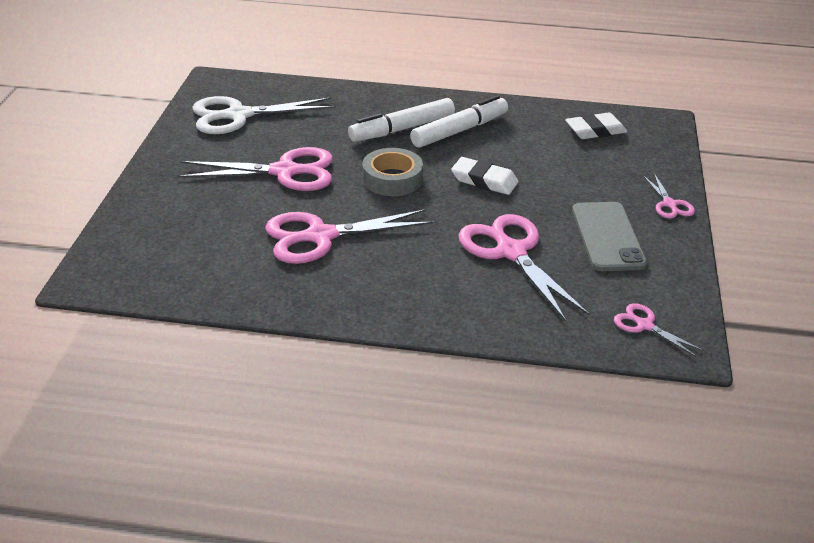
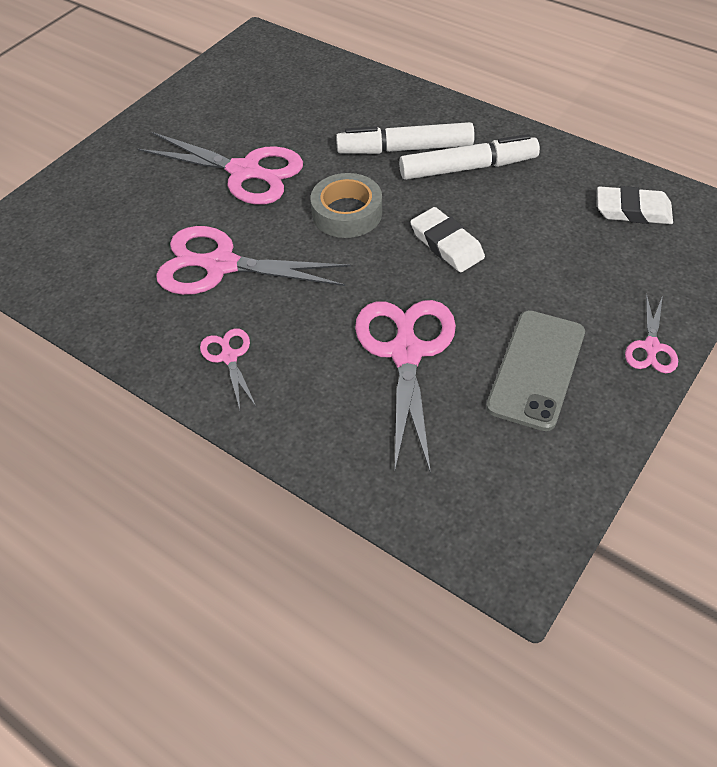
camera: 30 degrees right, 15 degrees up
(238, 115) = (250, 88): white scissors -> none
(645, 325) = (489, 513): pink scissors -> pink scissors (229, 357)

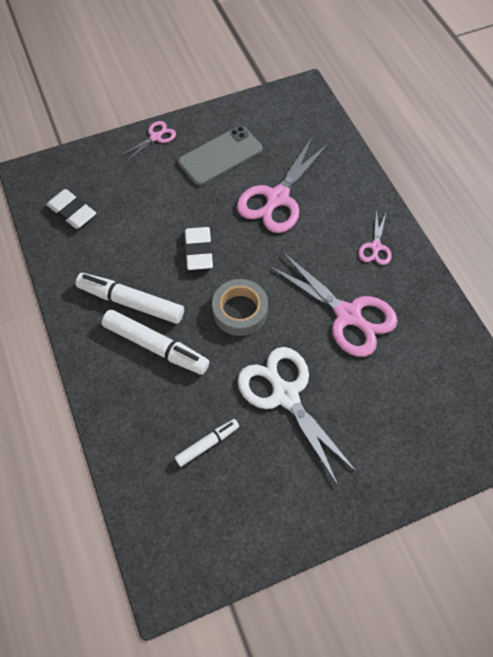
camera: 150 degrees left, 10 degrees up
(244, 172) = (285, 395): pink scissors -> white scissors
(292, 112) = (207, 444): none -> white marker

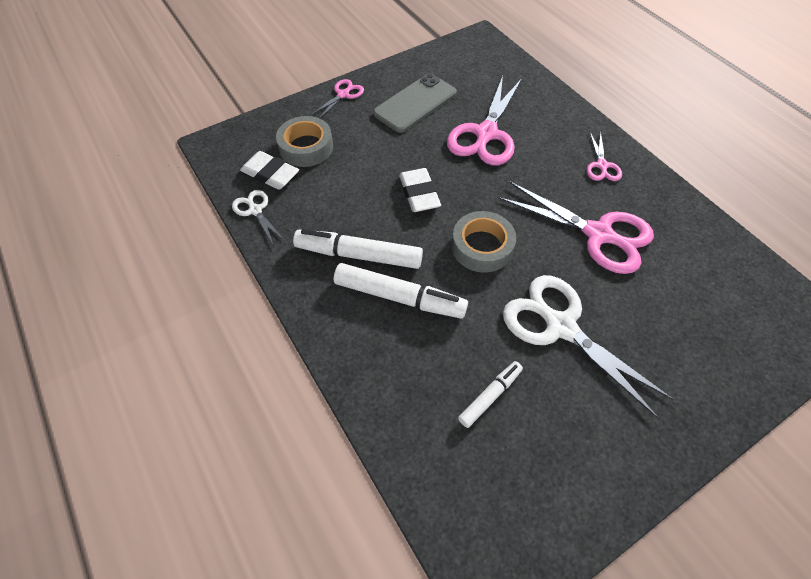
camera: 10 degrees left, 5 degrees down
(52, 246) = (255, 210): none -> white scissors
(109, 189) = (306, 147): none -> grey tape

